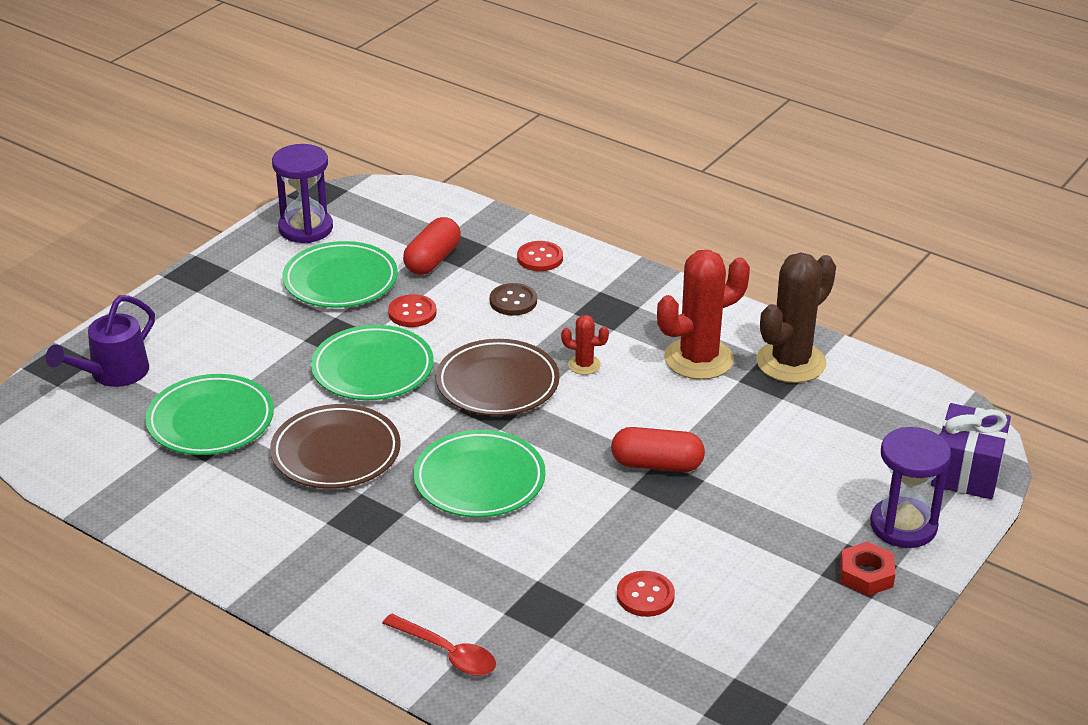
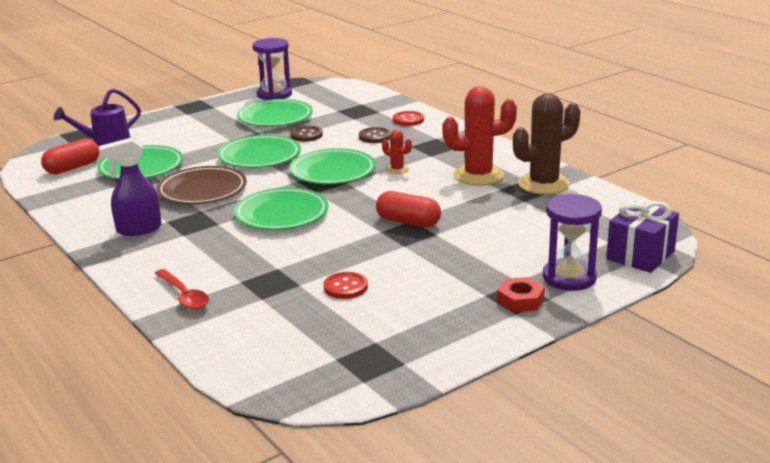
camera: 20 degrees right, 10 degrees down
(297, 545) = (138, 229): none -> purple spray bottle
(412, 313) = (306, 135): red button -> brown button
(432, 260) = (339, 114): red capsule -> red capsule (72, 168)
(497, 383) = (333, 171): brown plate -> green plate

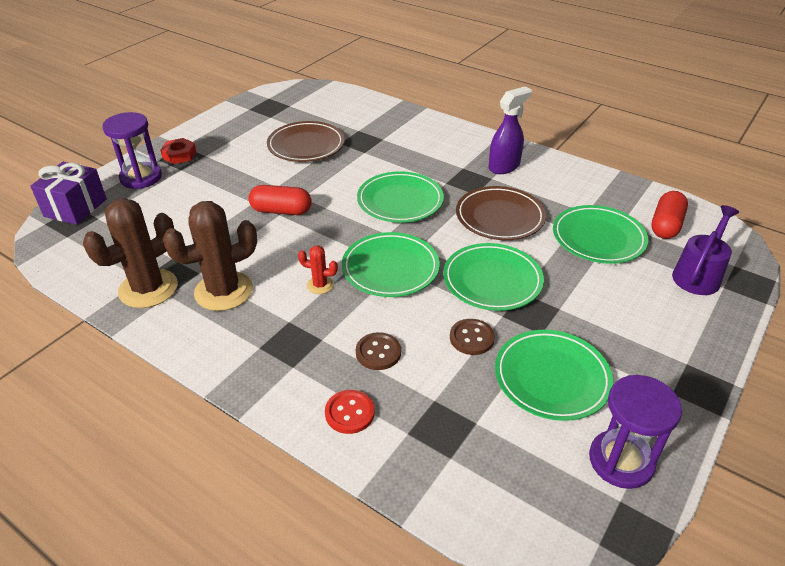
camera: 160 degrees right, 15 degrees up
(184, 296) = (411, 124): red spoon -> none
(345, 287) = (306, 145): red button -> brown plate
(478, 175) = (224, 291): red cactus -> brown cactus

